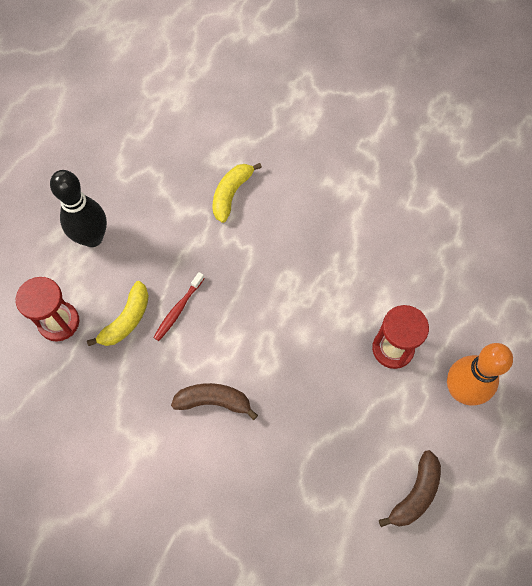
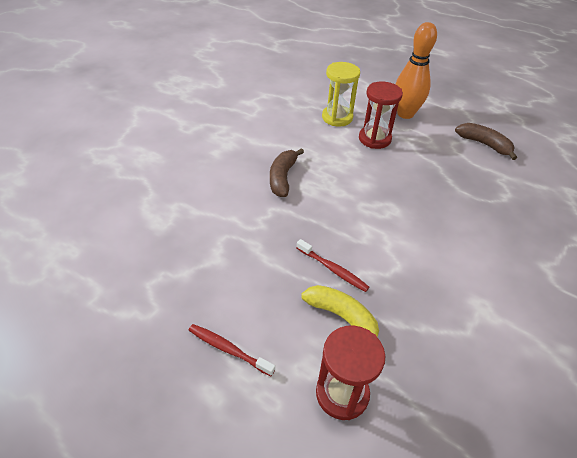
camera: 85 degrees left, 20 degrees down
(92, 238) = (228, 349): black bowling pin -> red toothbrush
(214, 401) = (429, 249): brown banana -> brown banana (283, 177)
(231, 194) = (207, 216): yellow banana -> none
(428, 302) = (337, 117): none -> yellow hourglass

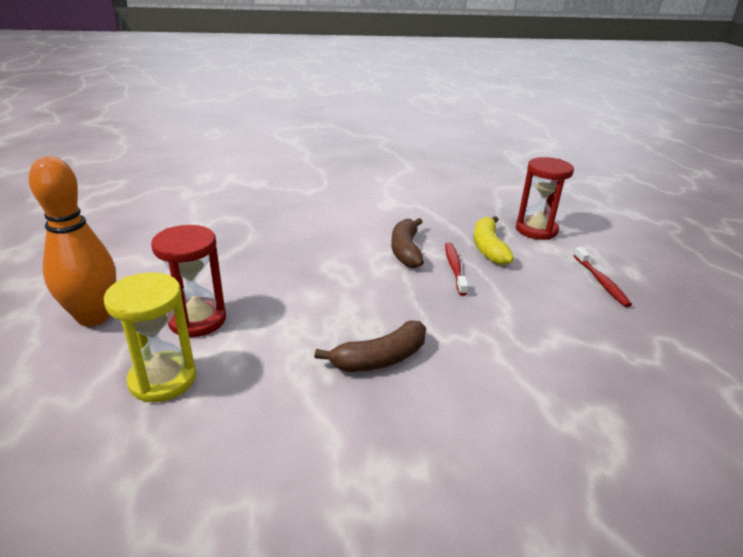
camera: 130 degrees left, 15 degrees down
(484, 144) = (135, 244): brown banana -> brown banana (406, 250)

